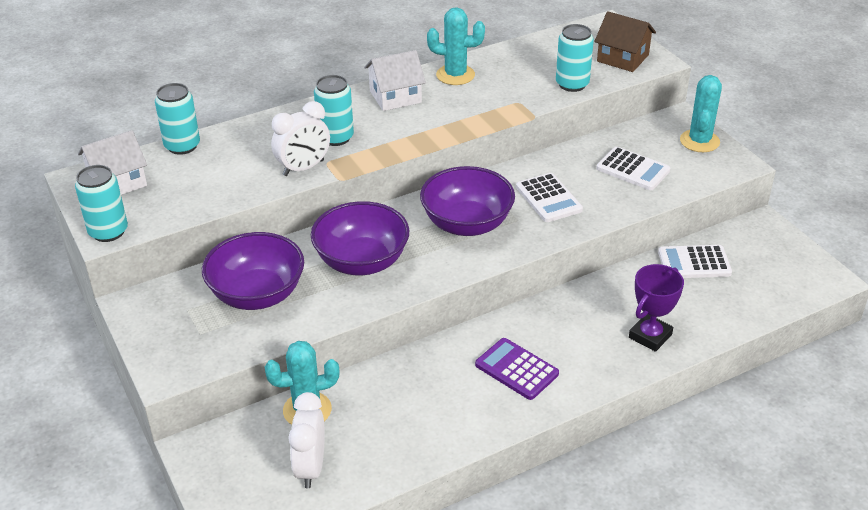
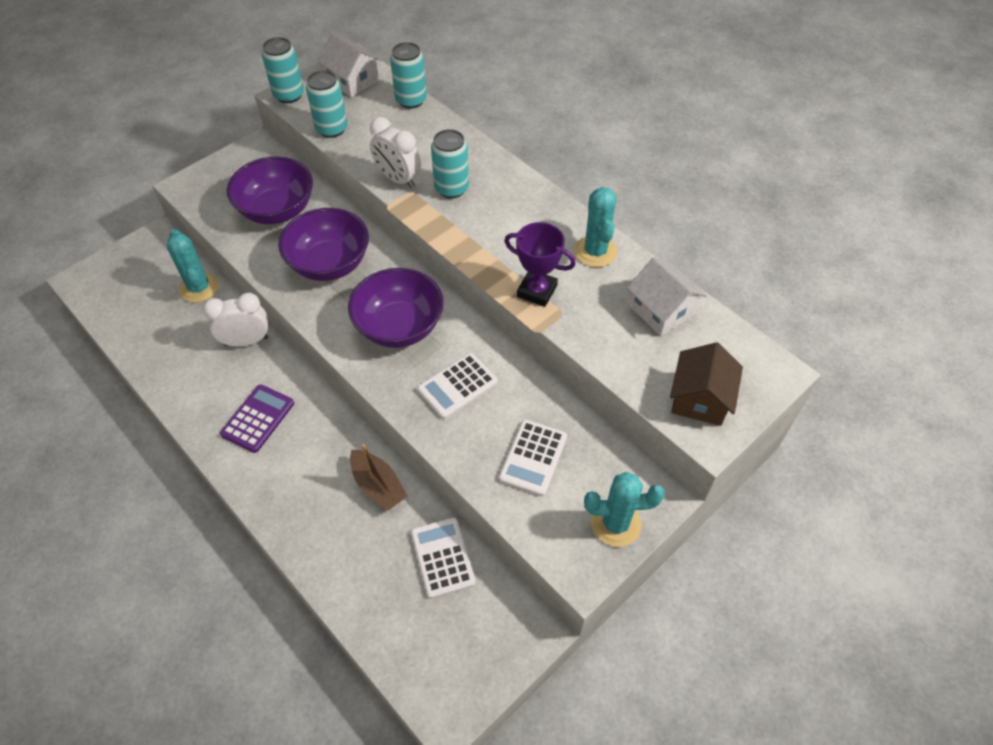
camera: 75 degrees right, 15 degrees up
(310, 467) = (140, 305): white clock -> white clock (246, 341)
(395, 96) = (536, 214): white house -> white house (661, 310)
(572, 84) = (618, 356): turquoise can -> turquoise can (331, 129)
(615, 292) = (378, 486): none -> brown boat
(650, 336) = (317, 525): purple trophy -> purple trophy (537, 291)

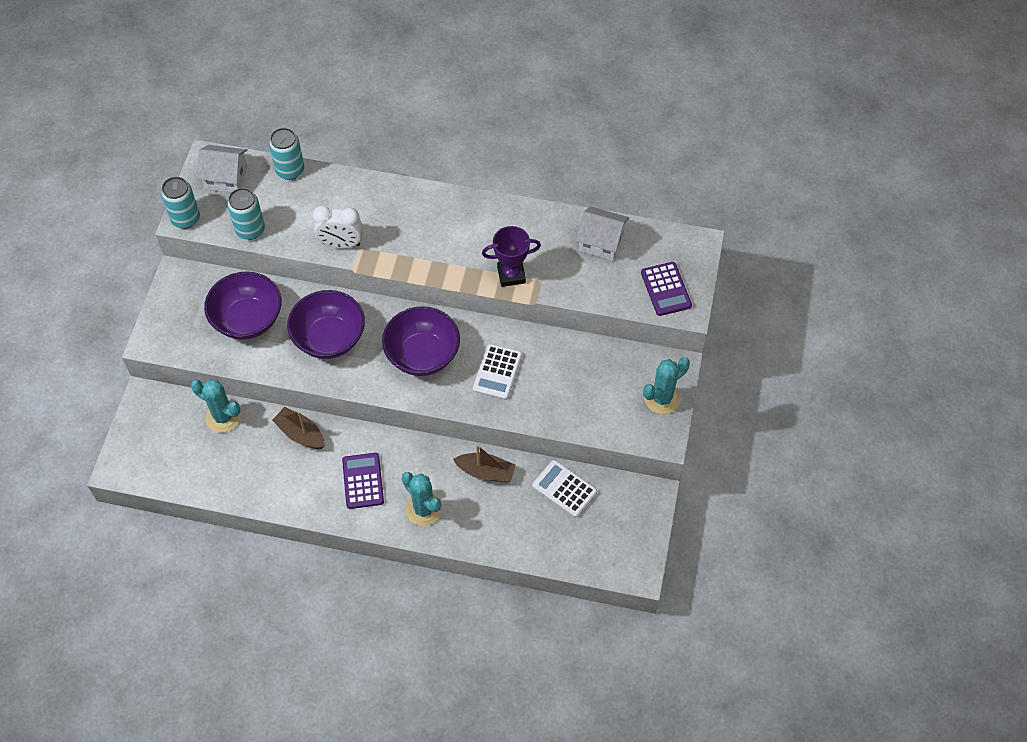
camera: 35 degrees left, 5 degrees up
(246, 341) = (300, 434): white clock -> brown boat
(451, 188) = (387, 229): turquoise can -> none
(533, 457) = (583, 389): white calculator -> none
(595, 251) = (527, 223): turquoise cactus -> turquoise cactus (423, 509)
(700, 399) = (665, 289): brown house -> purple calculator

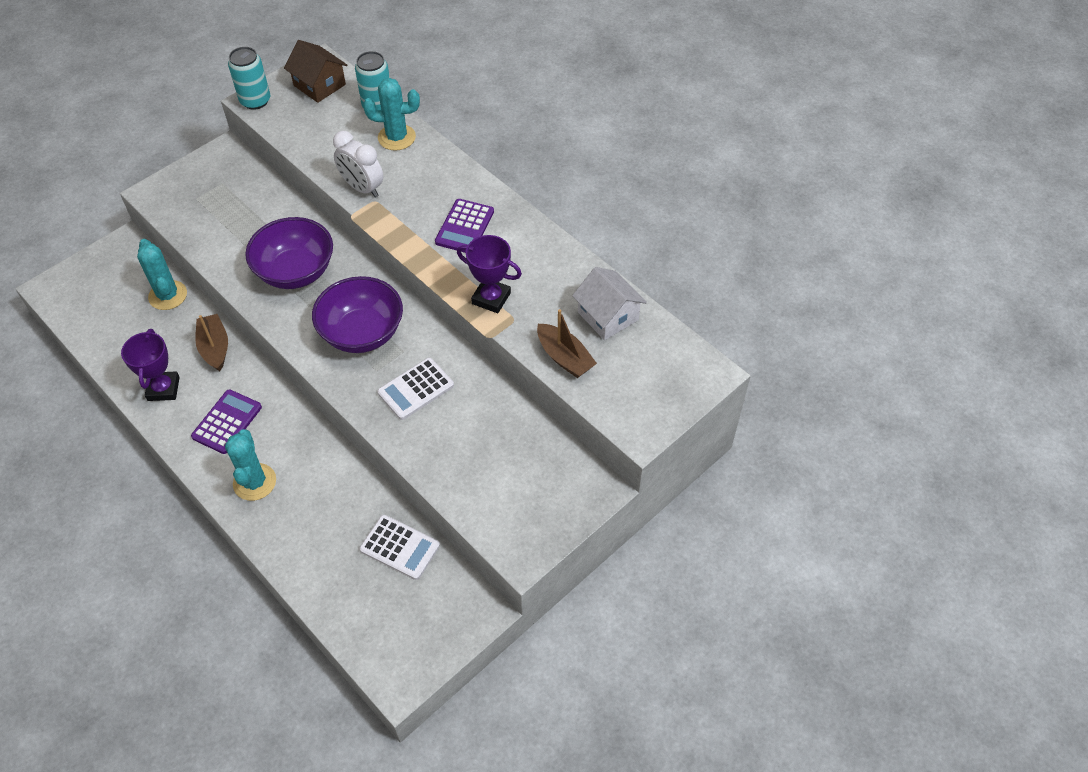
camera: 35 degrees right, 5 degrees down
(226, 177) = (319, 85): white house -> brown house
(248, 319) = (244, 218): purple bowl -> none
(250, 230) = (298, 136): turquoise can -> none
(290, 487) = (163, 389): none -> purple trophy
(486, 472) = (341, 483): brown boat -> brown boat (564, 357)
(564, 489) = (399, 547): white calculator -> white calculator turned 135 degrees clockwise
(662, 398) = (556, 513): turquoise cactus -> turquoise cactus (396, 137)
(665, 289) = (635, 398): purple calculator -> purple calculator (464, 227)

